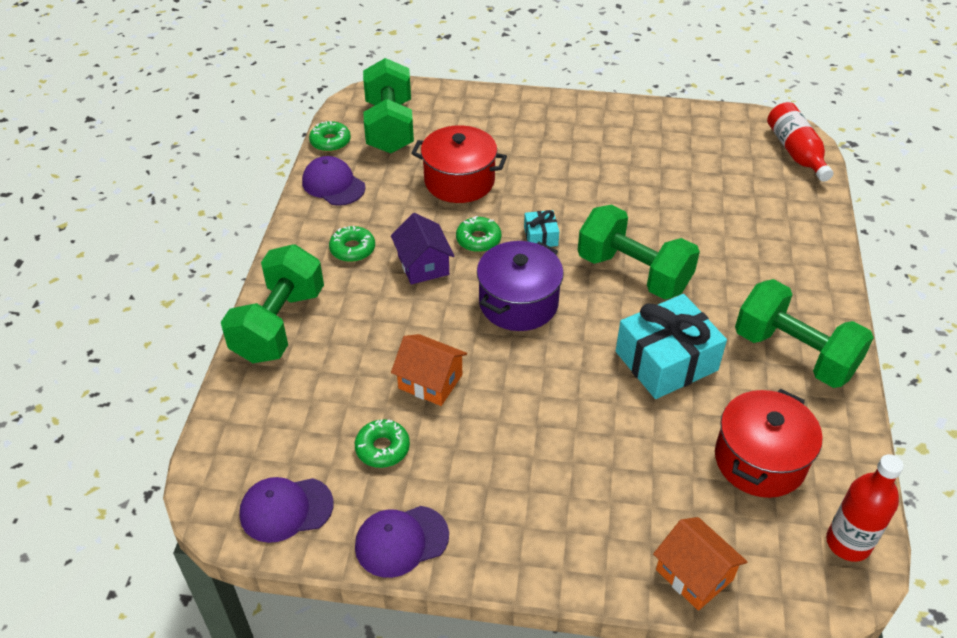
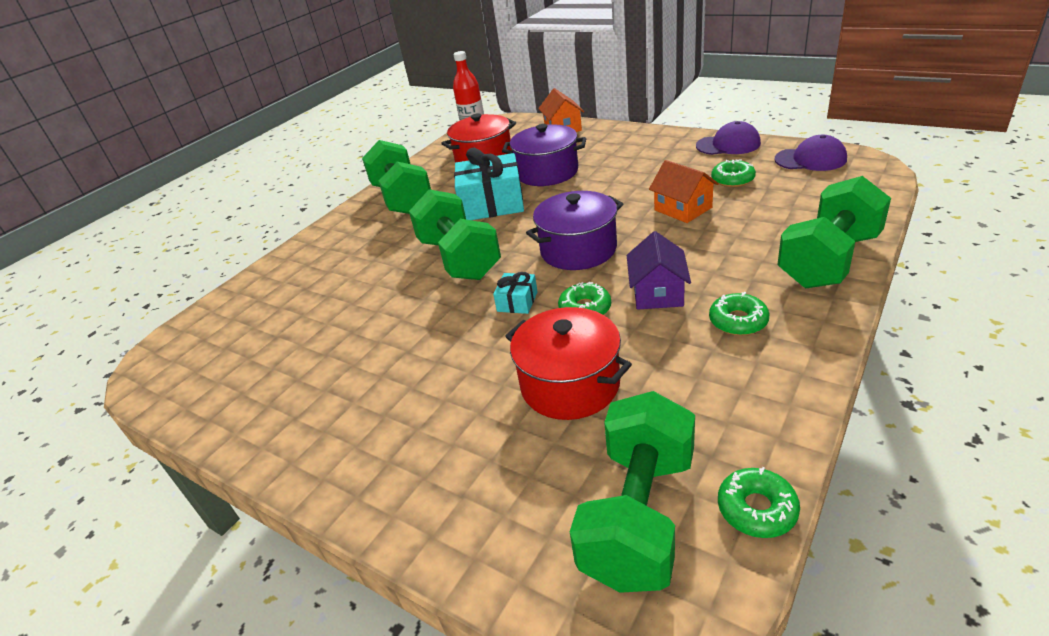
camera: 150 degrees left, 10 degrees down
(333, 184) = (757, 417): purple cap -> none
(637, 436) = (547, 172): none -> purple pot
(796, 152) = (180, 344): red bottle -> none

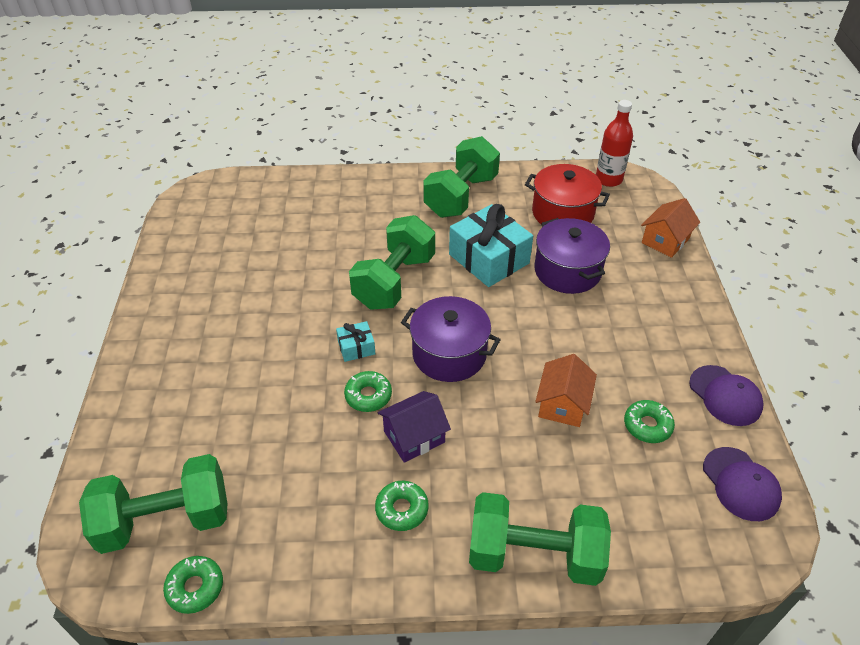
camera: 50 degrees right, 10 degrees up
(570, 384) = (274, 426): red pot -> none

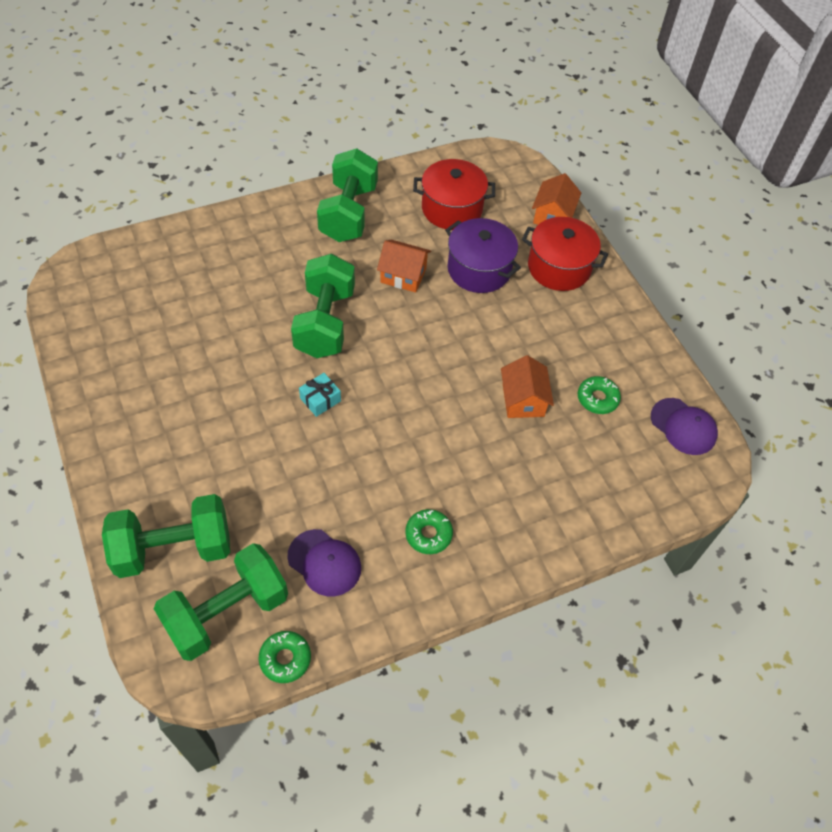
camera: 25 degrees left, 10 degrees up
(368, 396) = (353, 442): green donut -> none
(414, 437) = (410, 468): purple house -> none
(449, 354) = (407, 381): purple pot -> none
(489, 259) = (403, 275): turquoise gift -> orange house
(534, 555) = (549, 536): green dumbbell -> green dumbbell (174, 549)
(608, 179) = (480, 161): red bottle -> none
(653, 288) = (559, 267): none -> red pot
(725, 395) = (648, 353): purple cap -> purple cap (324, 562)

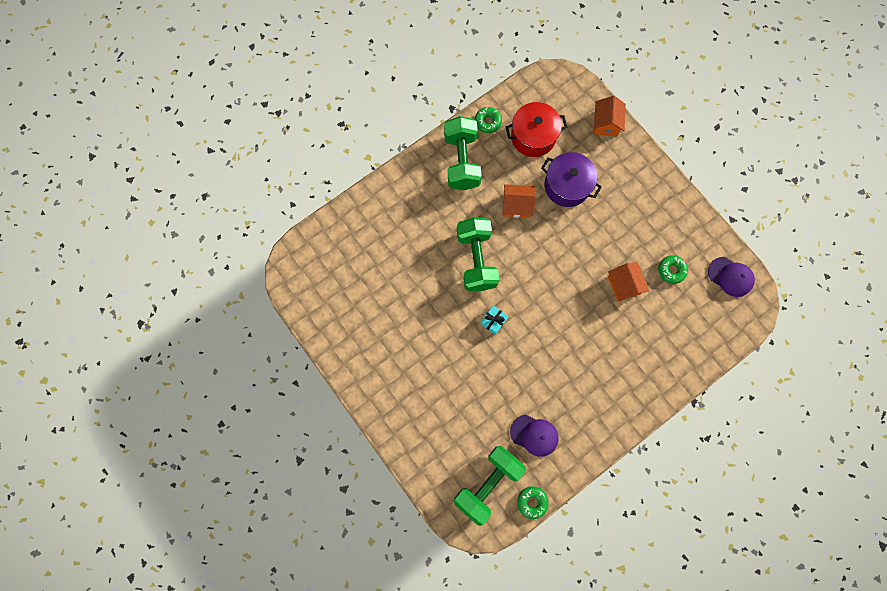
camera: 10 degrees left, 20 degrees up
(174, 549) = (441, 451): green dumbbell -> none
(428, 534) = (591, 399): green donut -> green donut (487, 122)
(559, 267) = (621, 169): red pot -> none

